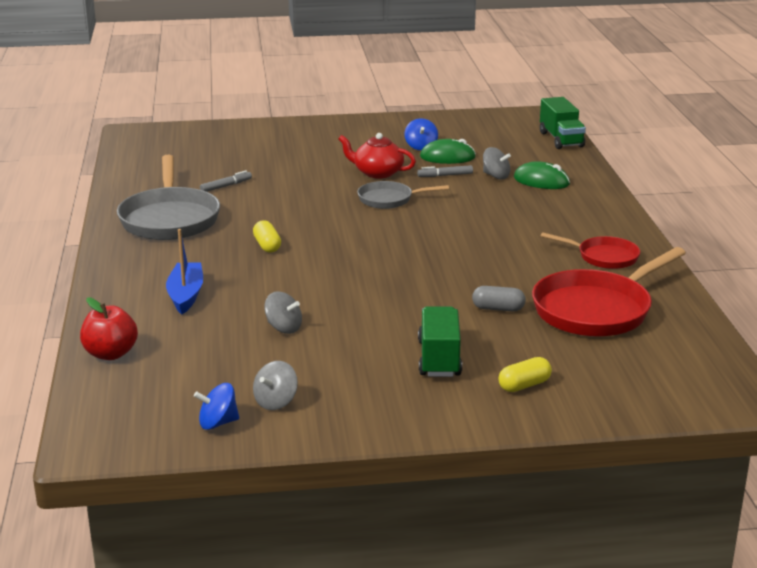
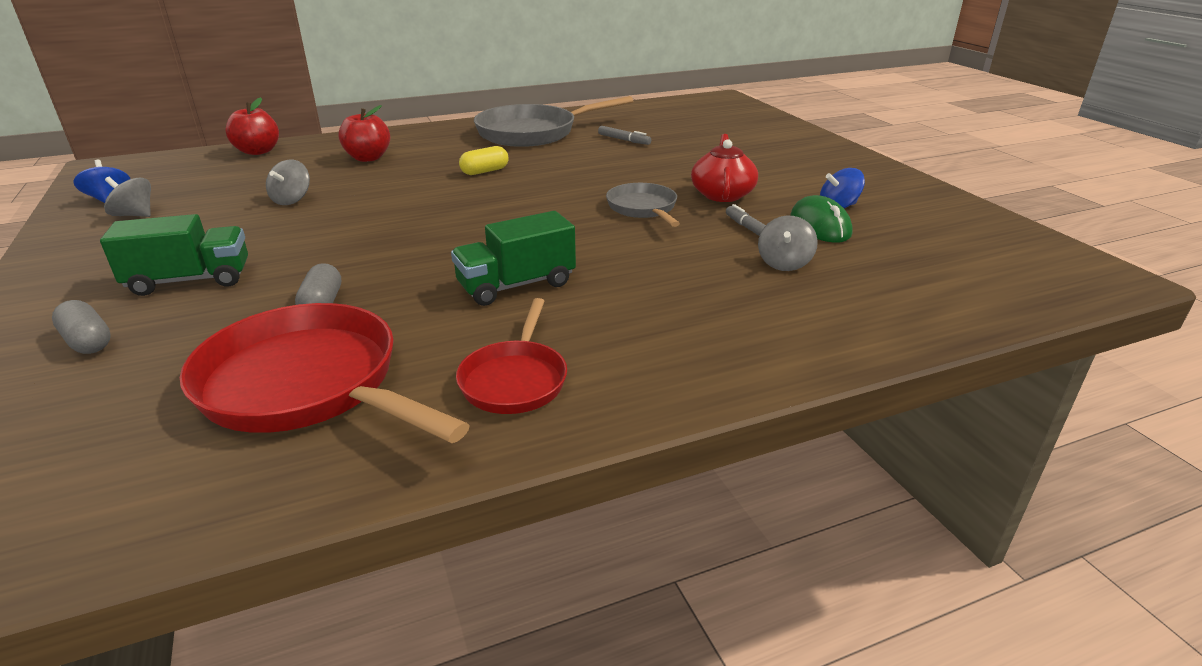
camera: 75 degrees right, 5 degrees up
(186, 295) = (368, 158): blue boat -> red apple
(524, 385) = (88, 341): yellow capsule -> grey capsule
(541, 181) = (799, 300): green mouse -> none
(561, 139) = (1011, 302): green truck -> green truck (516, 285)

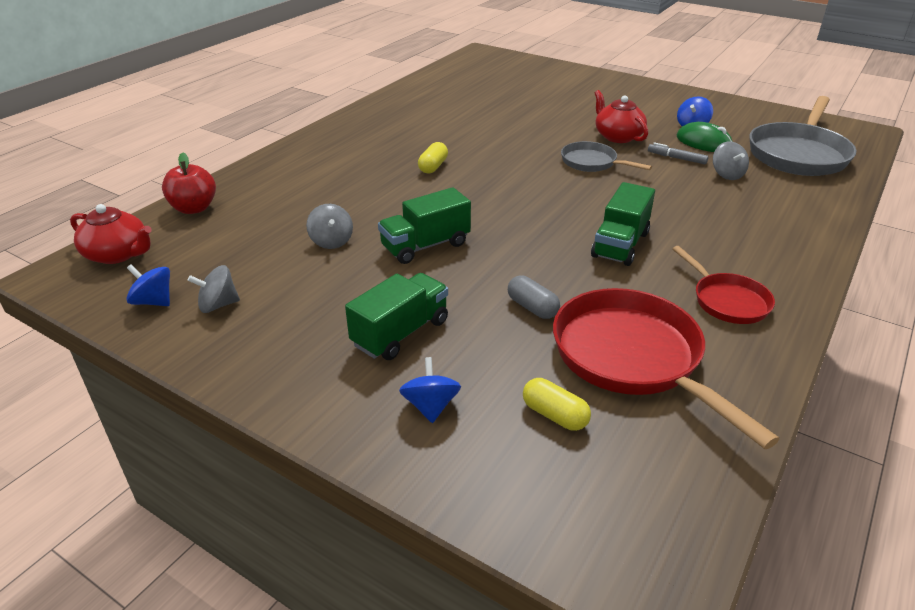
camera: 35 degrees left, 5 degrees up
(88, 341) = (430, 406): grey capsule -> blue spinning top
(144, 397) = (554, 415): none -> yellow capsule
(157, 165) = (118, 254): none -> red teapot
(308, 385) = (632, 358): red pan -> red pan turned 60 degrees clockwise
(348, 226) = (425, 246): none -> green truck
(368, 158) = (314, 183): red apple -> none
(533, 133) = (402, 121): grey pan -> grey pan (798, 154)
(624, 140) = (480, 109): grey marker -> none

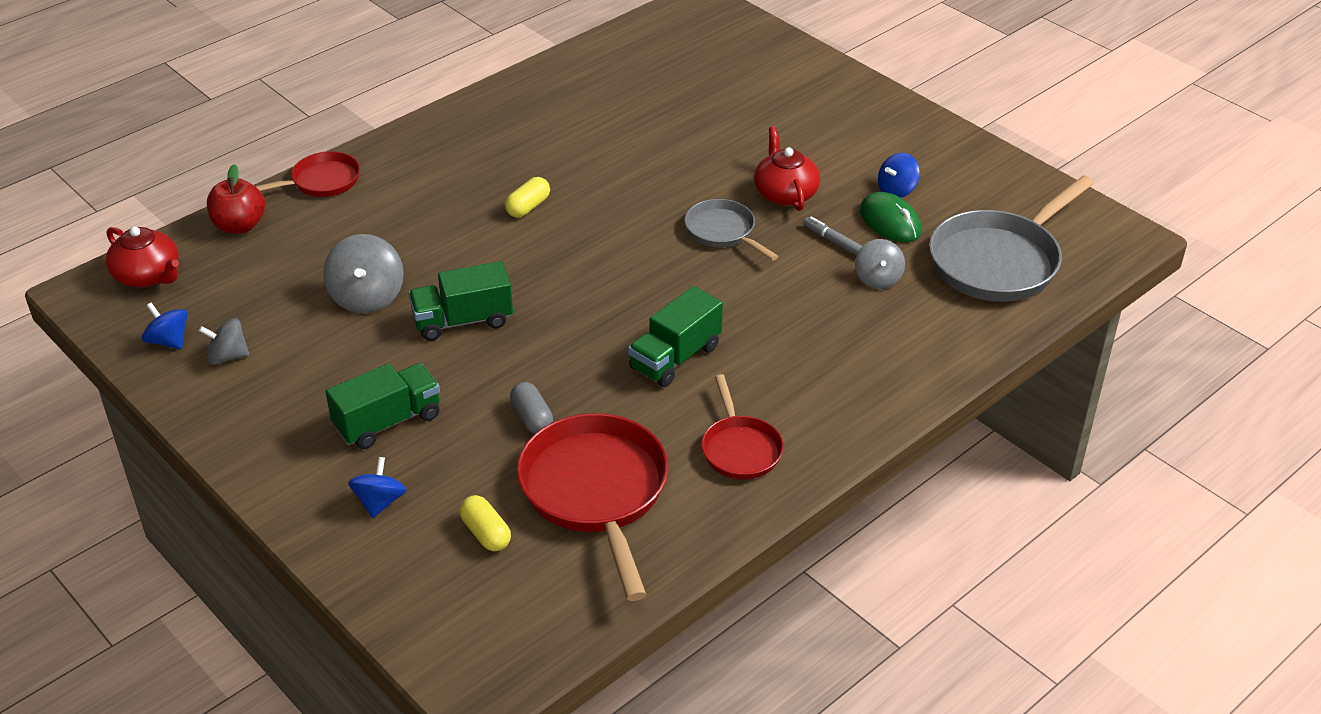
camera: 15 degrees right, 5 degrees up
(255, 172) = (321, 181): none -> red pan
(331, 241) = (367, 297): grey spinning top -> grey spinning top, size x1.56

